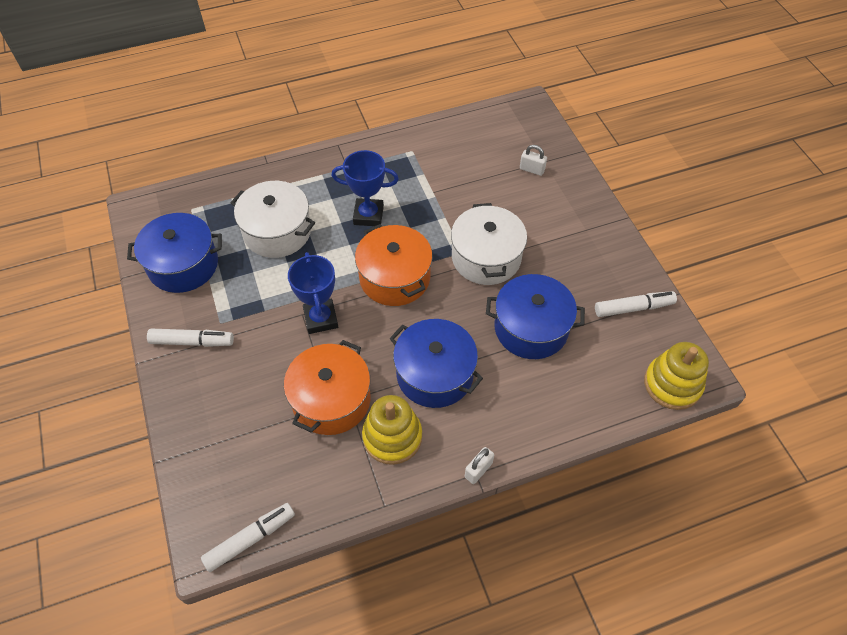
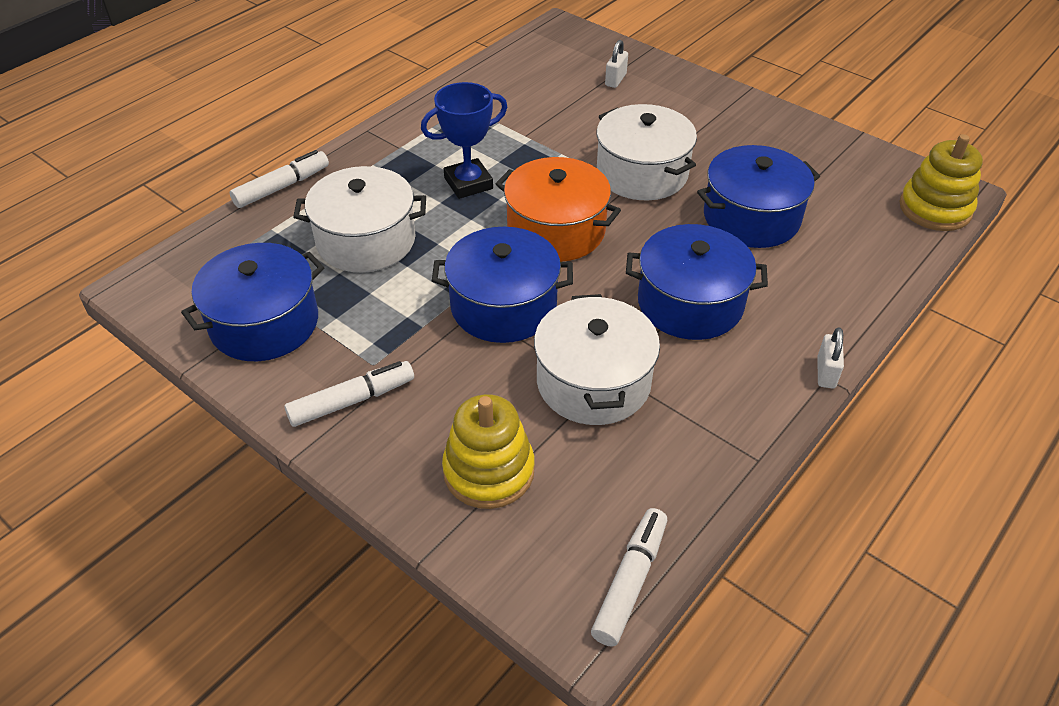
camera: 30 degrees left, 10 degrees down
(321, 319) = (503, 306): blue trophy -> blue pot
(331, 400) = (593, 382): orange pot -> white pot
(392, 437) = (701, 386): yellow stacking toy -> yellow stacking toy (489, 471)
(532, 169) = (615, 80): white padlock -> white padlock turned 60 degrees counterclockwise
(633, 308) = (834, 160): white marker -> white marker (282, 187)

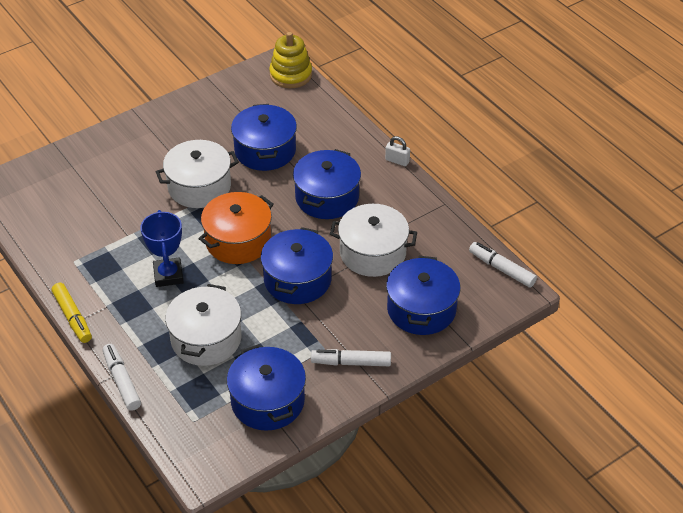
camera: 75 degrees left, 0 degrees up
(351, 401) = (351, 362): white marker -> white marker turned 75 degrees counterclockwise
(376, 127) = (72, 317): none -> yellow marker
(489, 471) = (421, 309): yellow stacking toy -> blue pot
(615, 80) = (85, 172): white padlock -> none

